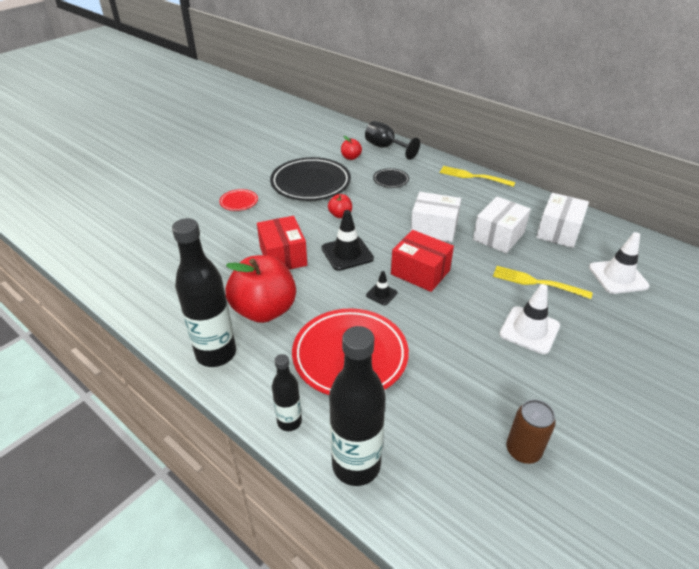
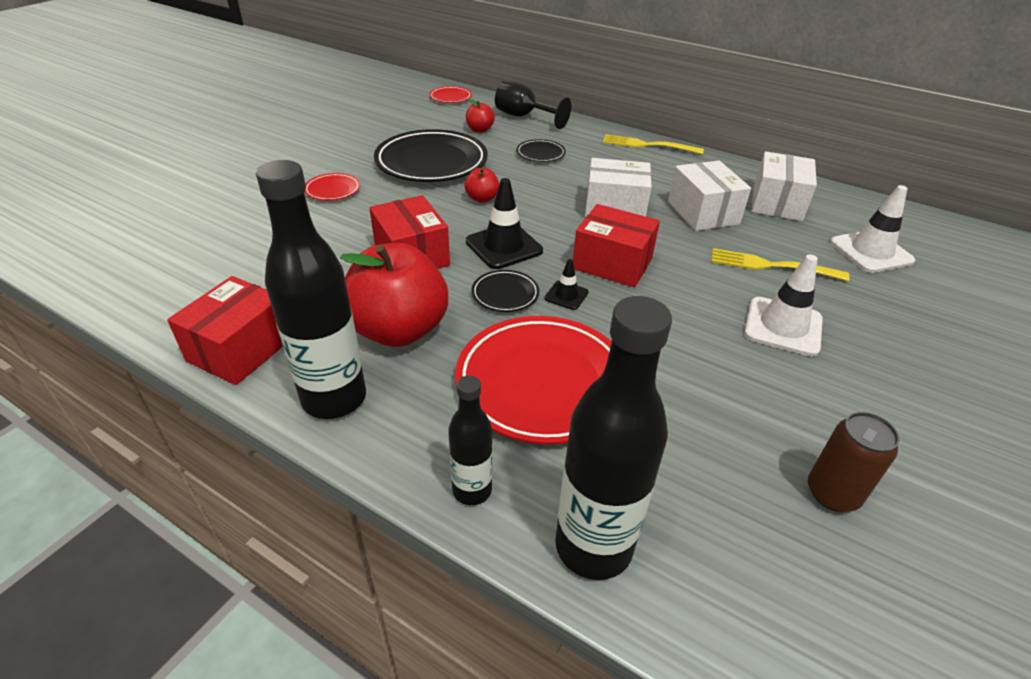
camera: 10 degrees left, 0 degrees up
(164, 315) = (241, 349): none -> red box
(335, 128) = (450, 97): none -> red plate
(340, 290) = (505, 294): none -> black plate
(498, 236) = (703, 213): white box -> white box turned 45 degrees counterclockwise

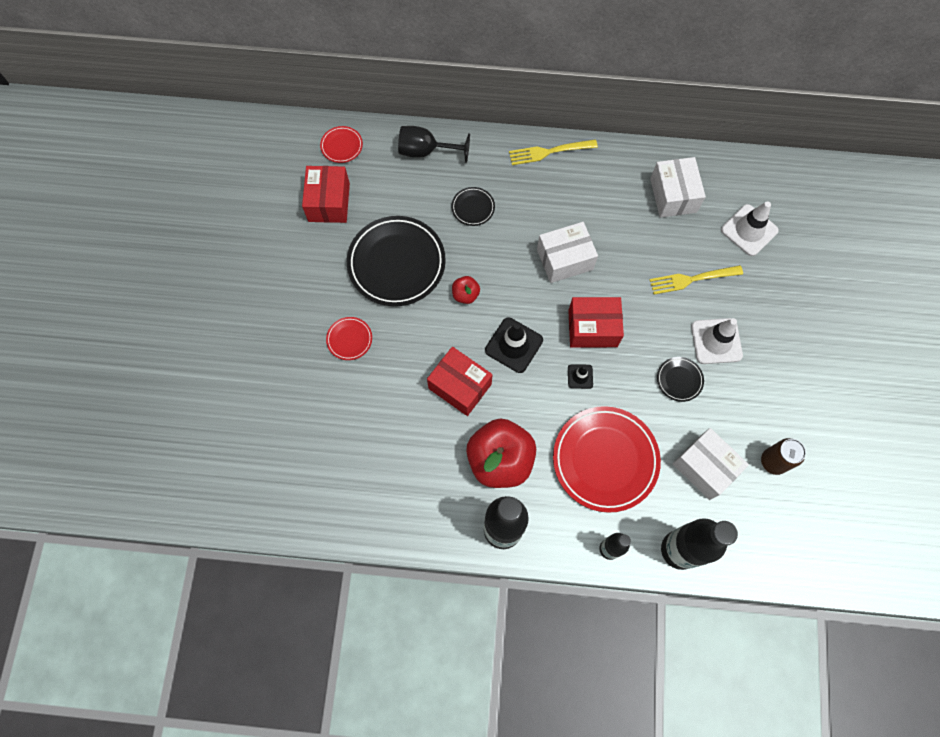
camera: 25 degrees left, 30 degrees up
(241, 349) = (422, 523): red box -> red box (329, 202)
(480, 130) = (402, 192): red apple -> none
(505, 294) = (543, 394): black plate -> black plate (679, 380)
(703, 213) = (627, 235): white box -> white box (704, 467)

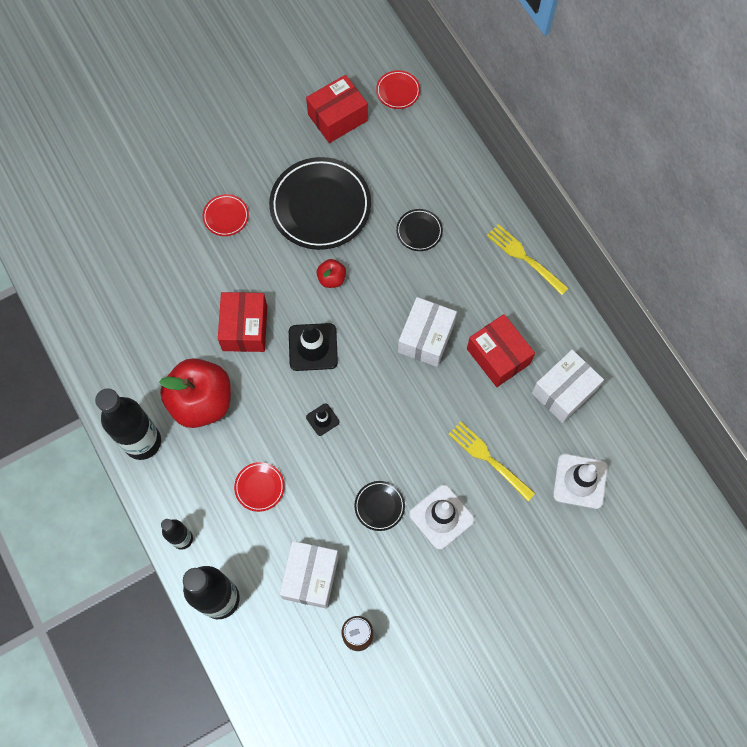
camera: 55 degrees right, 0 degrees up
(426, 151) = (445, 158): black goblet -> none
(564, 259) = (426, 338): white box -> white box turned 75 degrees clockwise
(592, 328) = (376, 402): red box -> red box (498, 356)
(605, 460) = (259, 487): red plate -> red plate, size x0.45

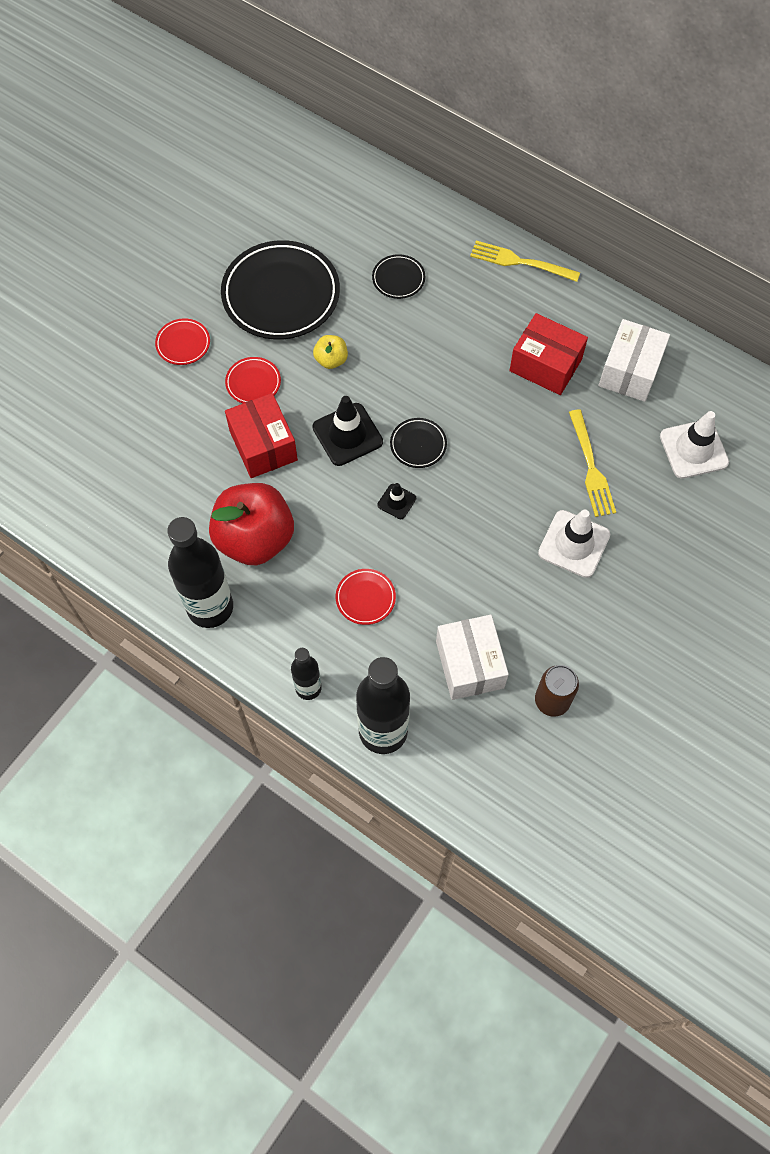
camera: 25 degrees left, 5 degrees down
(331, 278) = (331, 360): red apple -> yellow apple
(337, 117) = (253, 203): red box -> none
(379, 506) = (504, 561): black plate -> black plate (418, 445)
(398, 91) = (303, 155): red plate -> red plate (253, 383)
(426, 338) = (462, 377): white box -> none
(489, 459) = (591, 467): yellow fork -> yellow fork turned 120 degrees counterclockwise

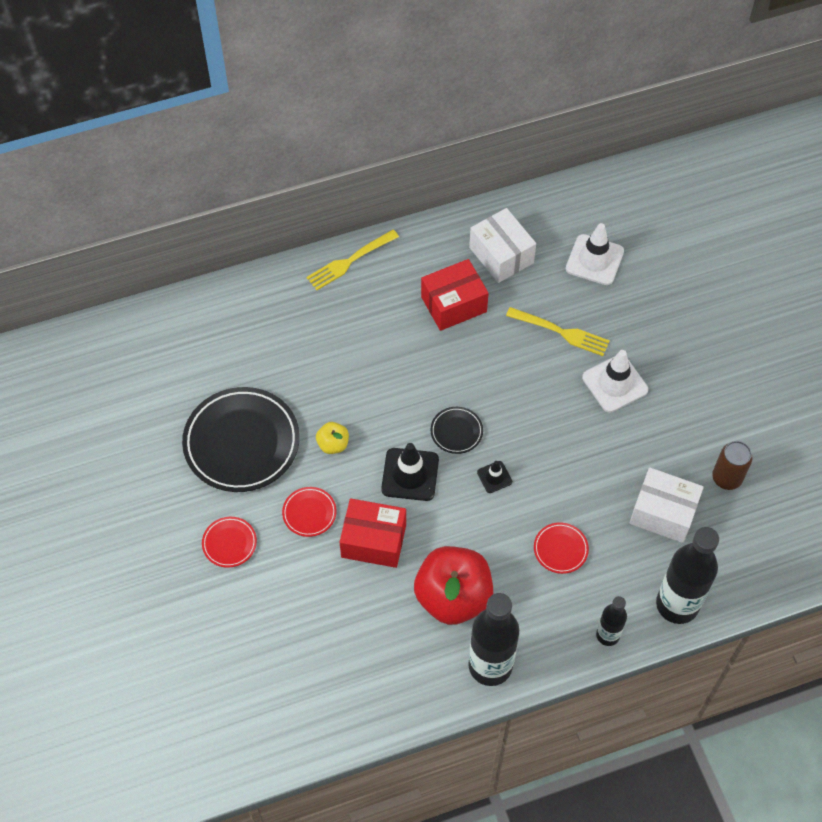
camera: 55 degrees left, 5 degrees down
(398, 279) = (296, 351): black plate -> none

